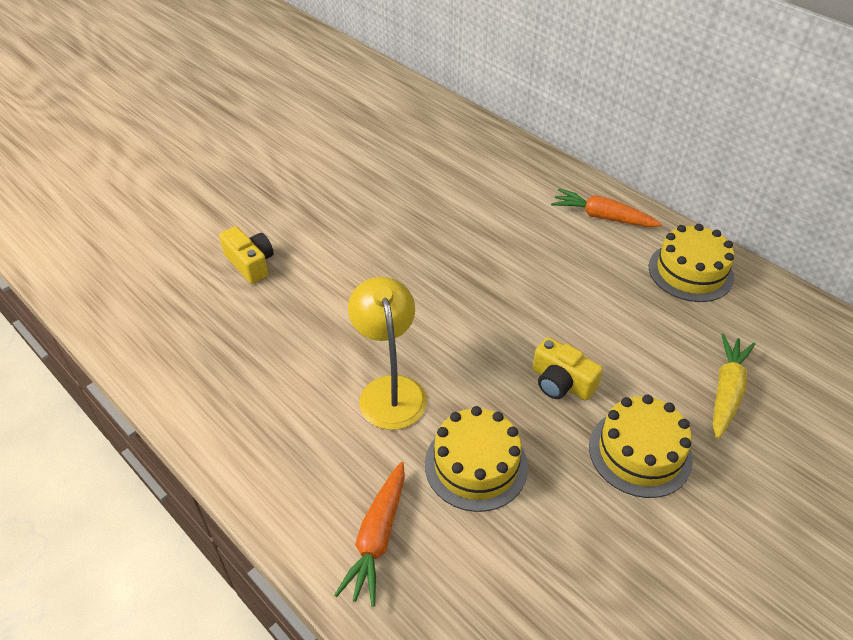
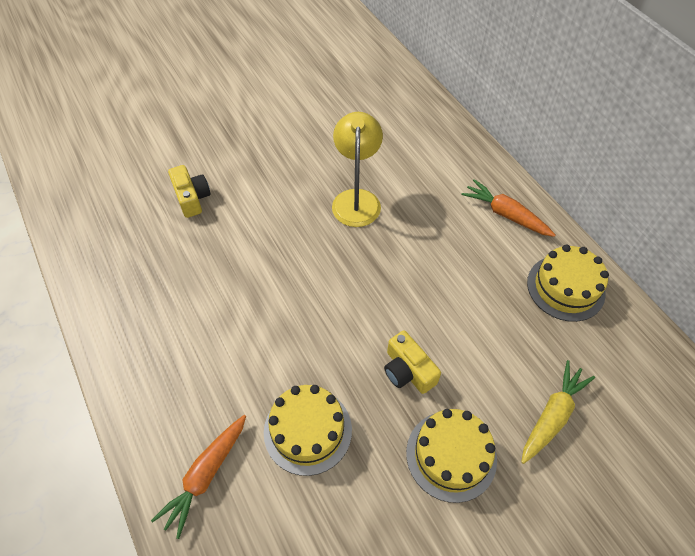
camera: 15 degrees right, 10 degrees up
(390, 390) = (262, 343): yellow lamp -> yellow lamp (356, 199)

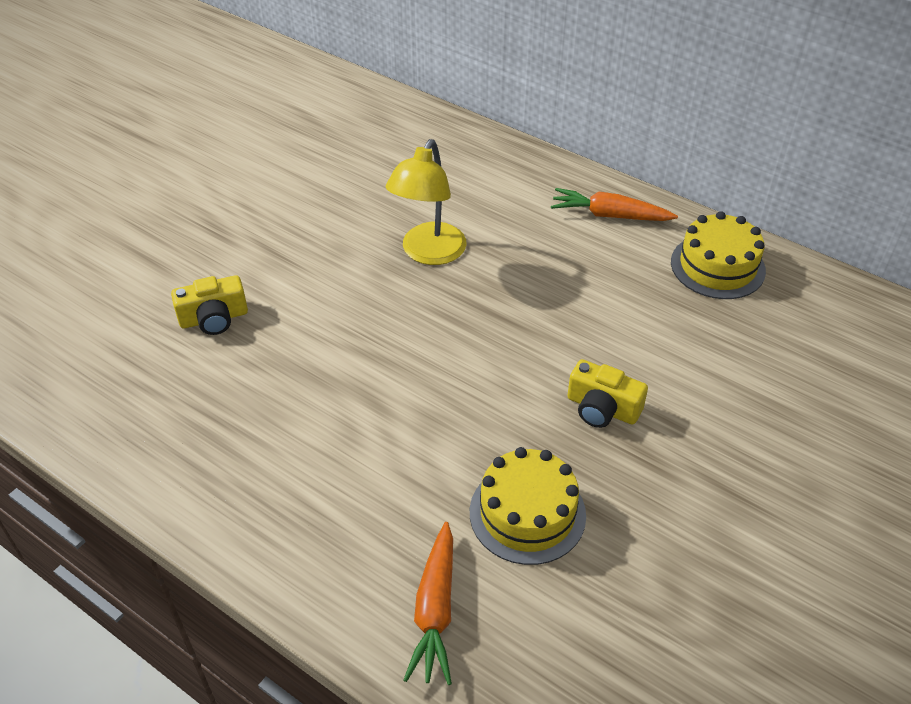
camera: 25 degrees left, 10 degrees down
(192, 198) = (214, 318): yellow camera -> yellow camera turned 120 degrees clockwise
(356, 199) = (428, 253): yellow lamp -> yellow lamp turned 135 degrees counterclockwise
(451, 455) = (702, 473): yellow cake -> none
(552, 416) = (780, 393): yellow carrot -> none

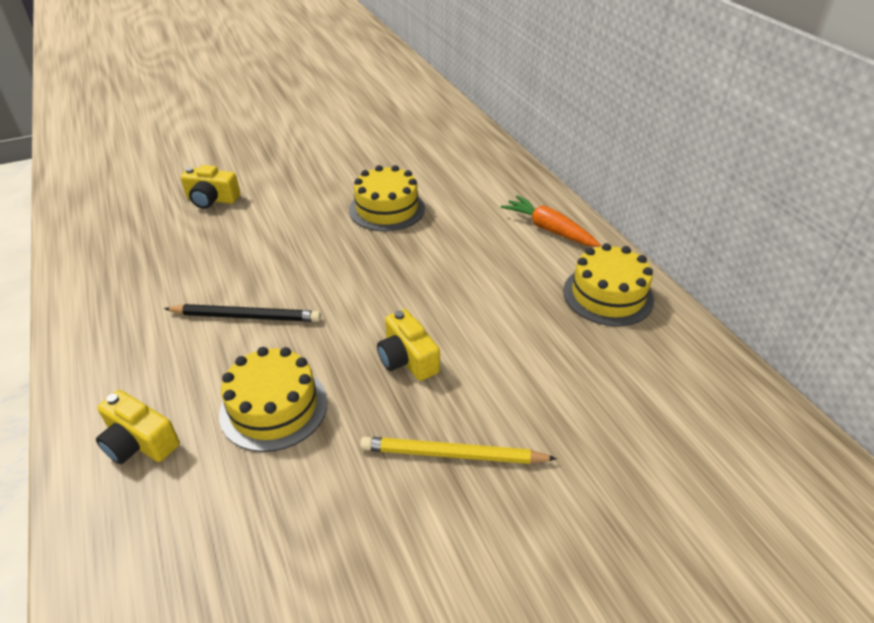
camera: 30 degrees right, 5 degrees down
(404, 437) = (246, 316): none -> black pencil
(428, 253) = (387, 209): yellow lamp -> yellow cake
(435, 610) = (139, 442): orange carrot -> yellow camera
(719, 477) = (453, 455): none -> yellow pencil

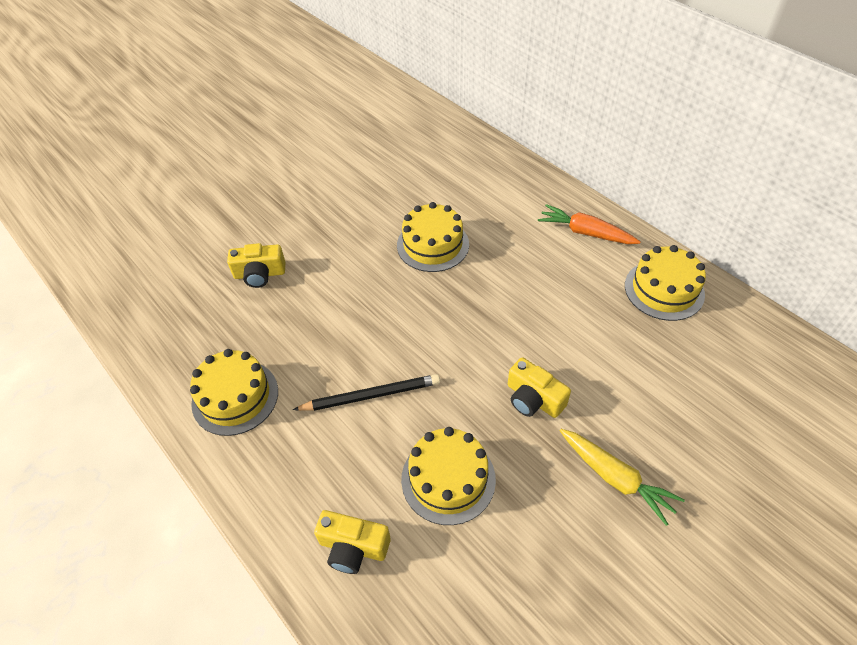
camera: 15 degrees left, 10 degrees up
(122, 288) = (235, 397): none -> yellow cake
(453, 455) = (615, 478): yellow pencil -> yellow carrot

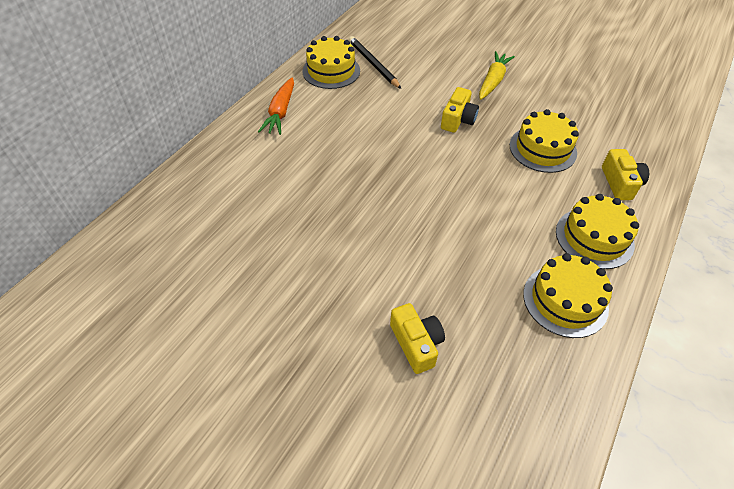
camera: 110 degrees left, 0 degrees up
(370, 395) = (506, 205): black pencil -> black pencil (373, 64)
(433, 245) = (324, 205): yellow cake -> yellow cake (594, 238)

